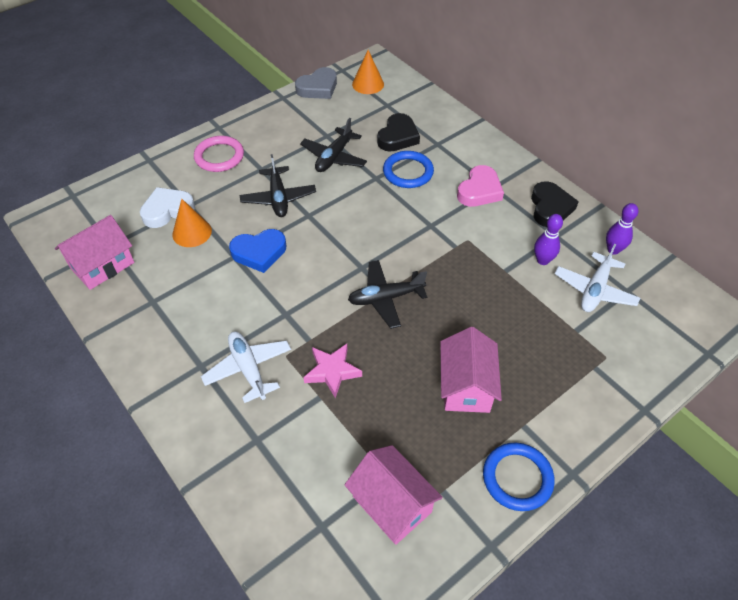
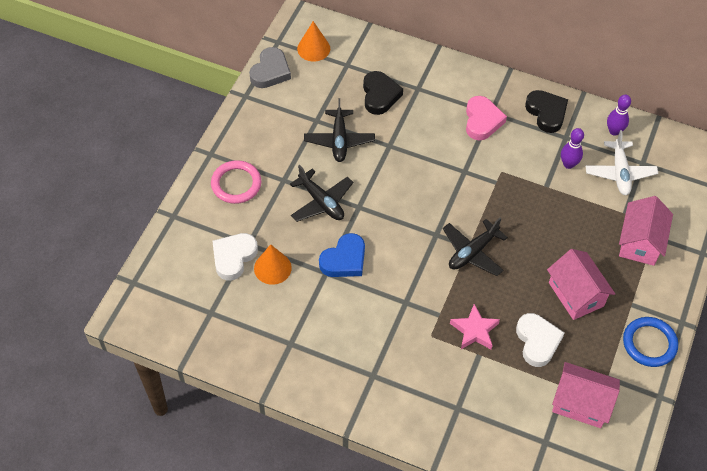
camera: 30 degrees left, 5 degrees up
(102, 265) = (220, 333): pink house -> pink house (640, 242)
(248, 369) = (411, 359): white plane -> none
(390, 414) = (537, 341): none -> white heart
(408, 172) = (412, 128): blue ring -> none

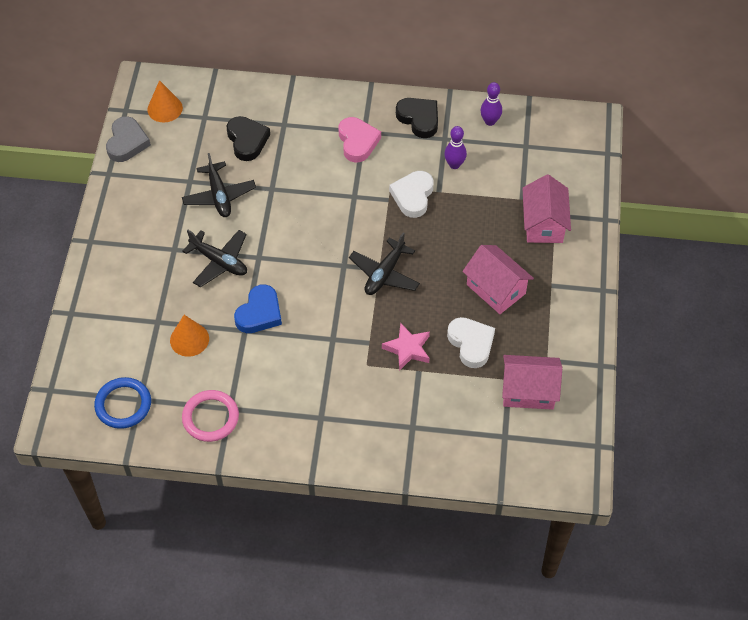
camera: 15 degrees left, 0 degrees up
(233, 257) = (146, 339): white heart -> white heart (413, 196)
(236, 184) = (126, 265): pink ring -> pink ring (210, 417)
(620, 173) = (506, 161): white plane -> none
(649, 343) = (577, 318): blue ring -> blue ring (123, 405)

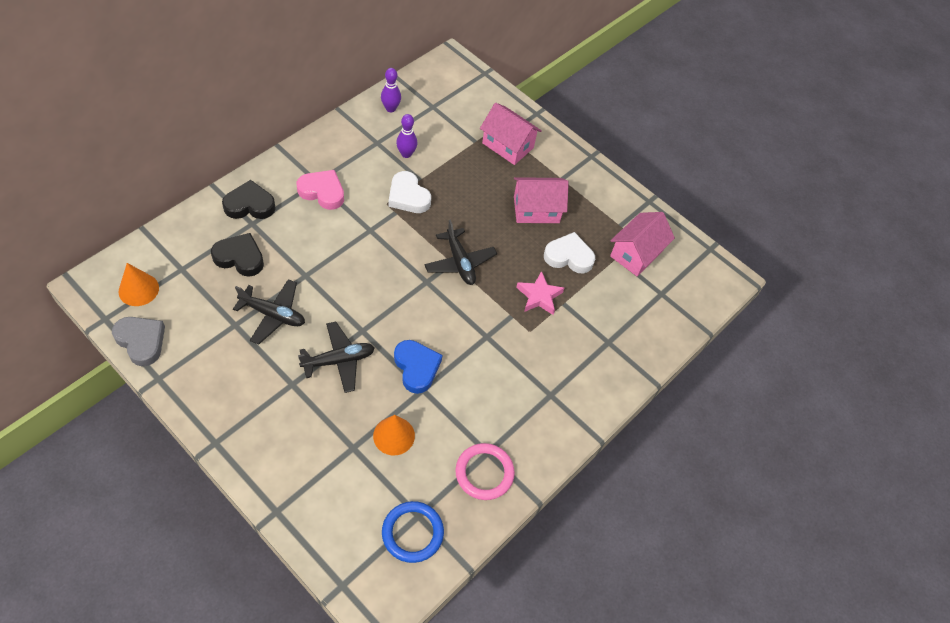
camera: 60 degrees left, 0 degrees up
(419, 119) = (343, 143): black heart -> black heart (250, 205)

